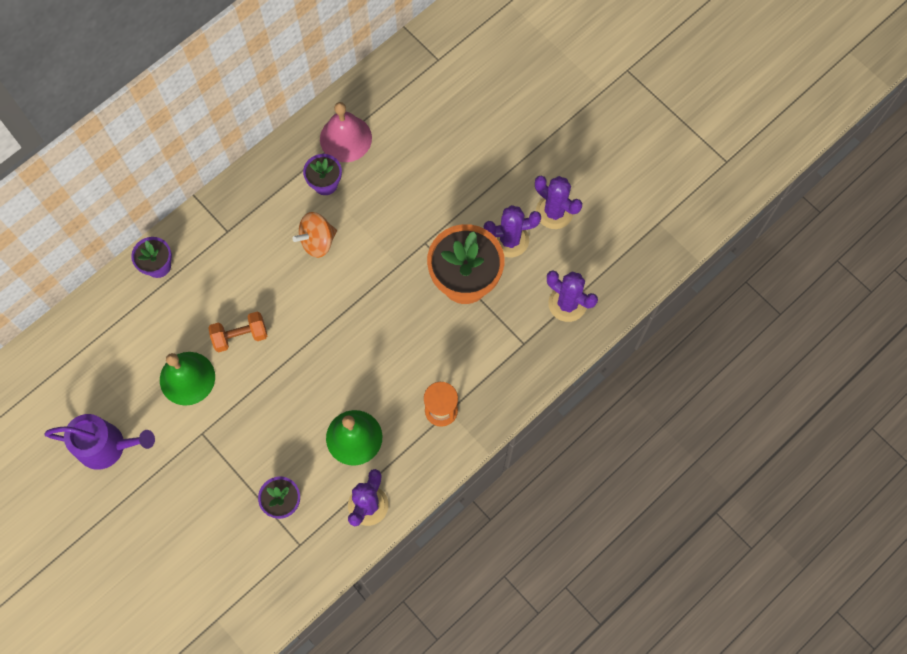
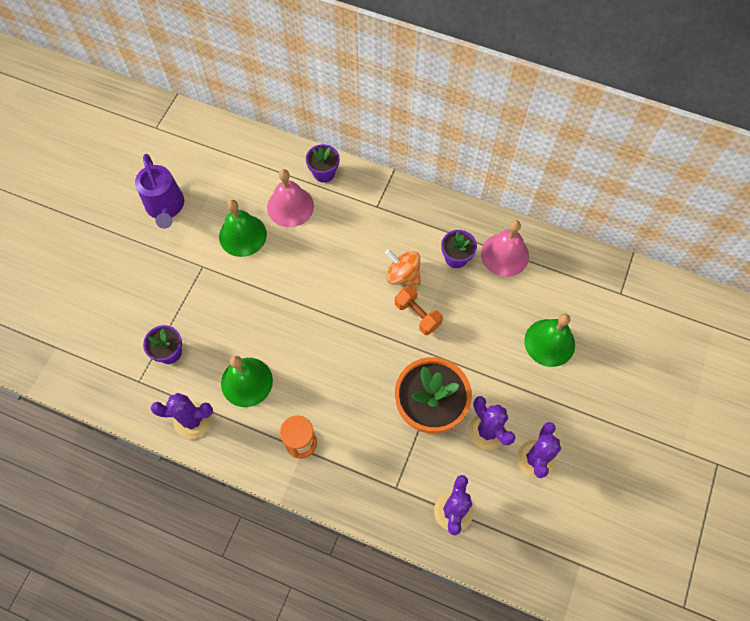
camera: 65 degrees right, 5 degrees down
(179, 316) = (290, 206): none -> pink bell
(240, 336) = (294, 256): orange dumbbell -> orange dumbbell (417, 315)
(454, 145) = (549, 342): none -> green bell

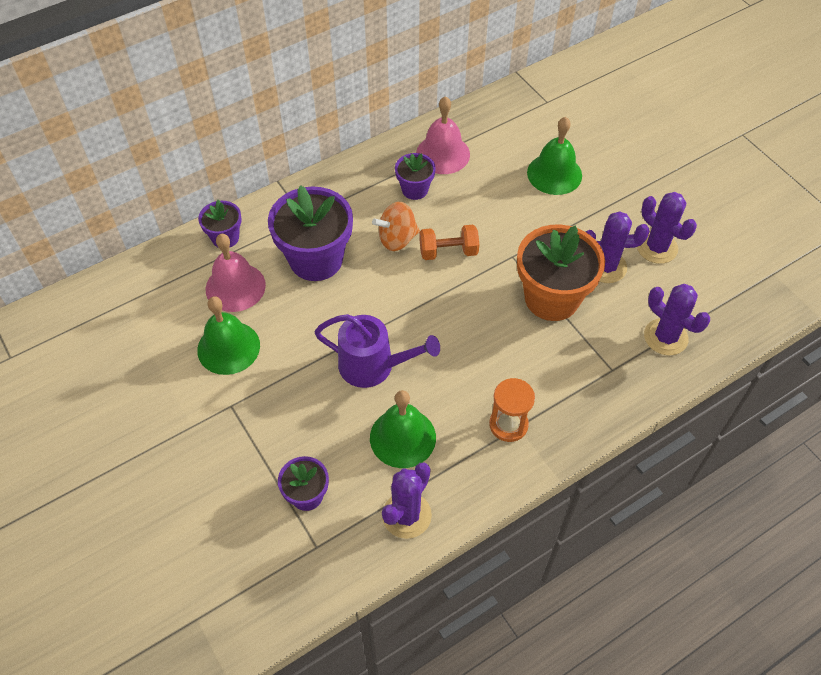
camera: 55 degrees left, 10 degrees down
(165, 207) = (122, 402): purple watering can -> purple watering can (373, 366)
(347, 237) = (316, 259): none -> purple flower pot

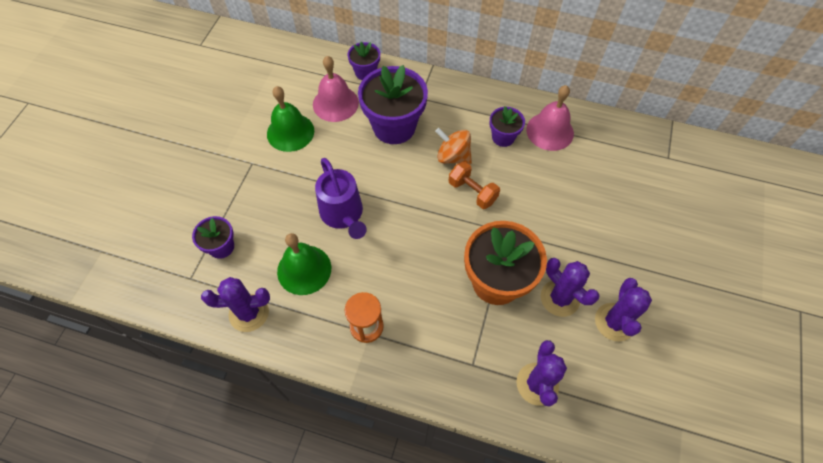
camera: 50 degrees right, 5 degrees up
(554, 174) = (608, 207): green bell -> none

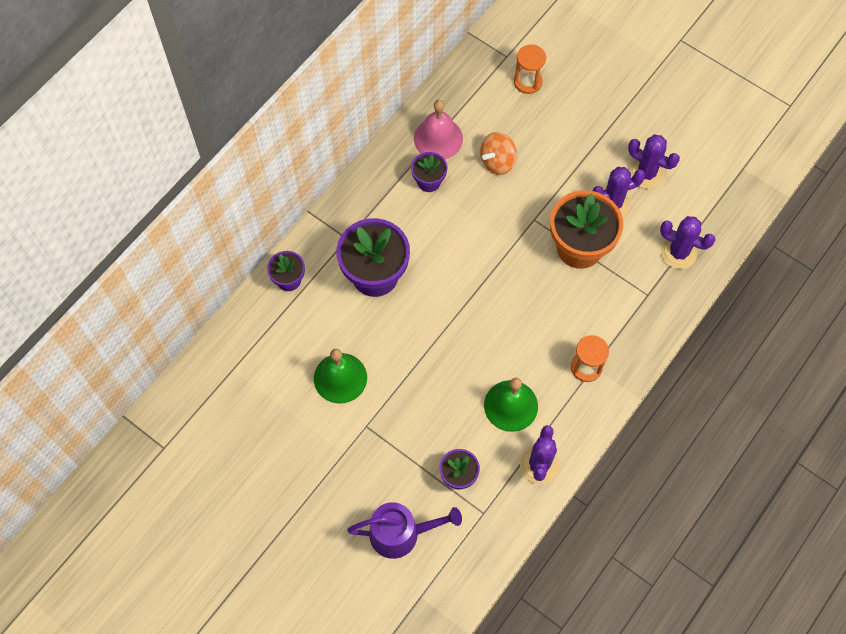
camera: 70 degrees left, 5 degrees up
(335, 103) = (319, 322): pink bell -> none
(343, 214) = (463, 354): purple watering can -> purple watering can (400, 533)
(453, 157) = (434, 234): orange spinning top -> orange spinning top (497, 162)
(472, 192) = (481, 232): orange dumbbell -> none
(652, 183) = (527, 82): none -> orange hourglass

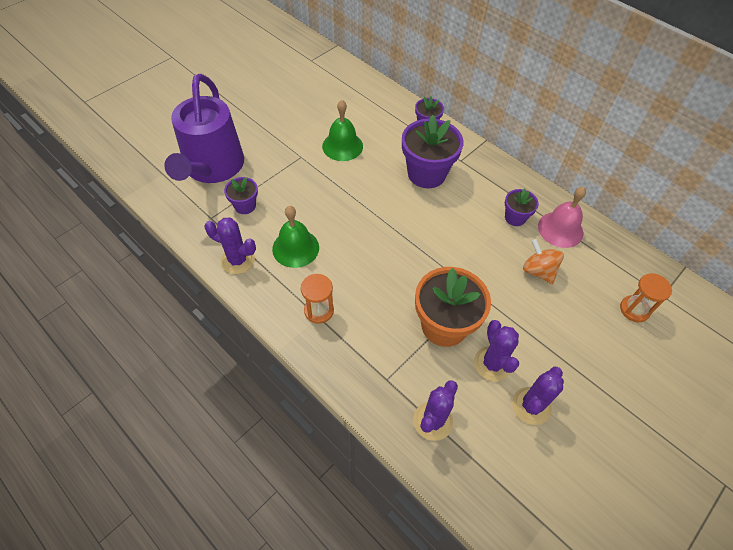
camera: 95 degrees right, 10 degrees down
(400, 533) = (212, 167): purple watering can -> purple watering can, size x1.65

